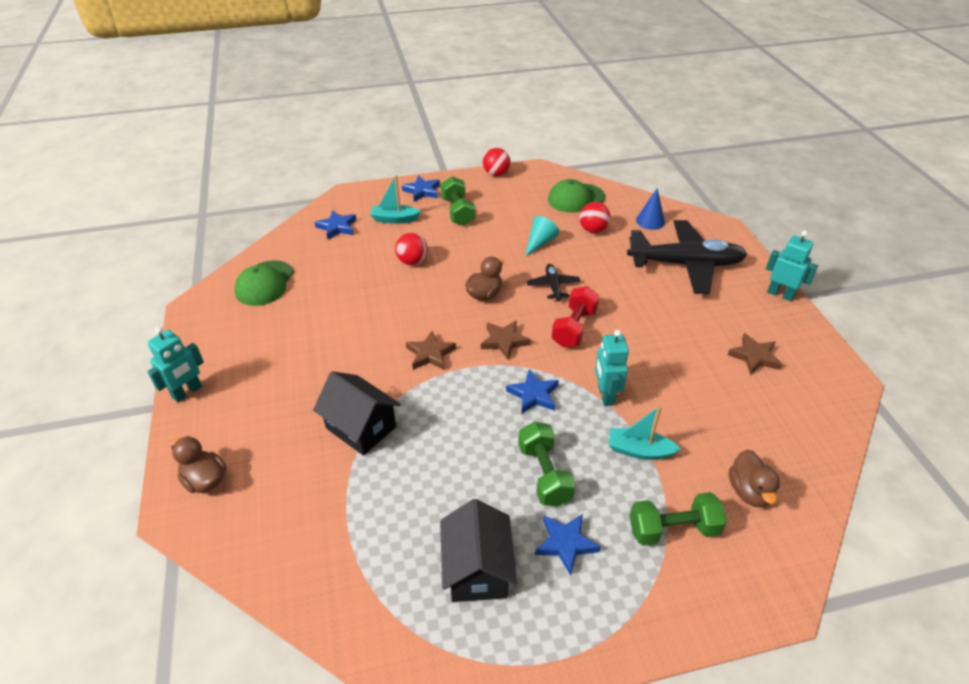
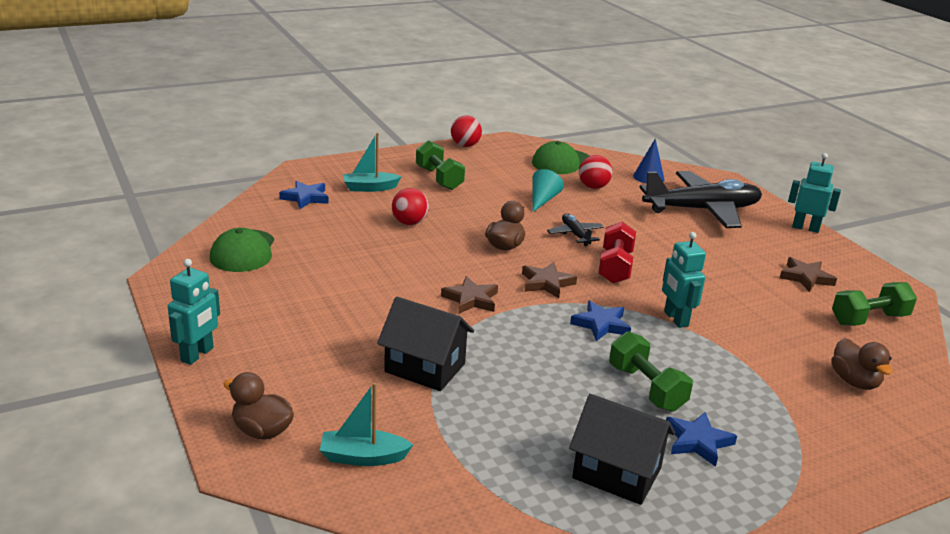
camera: 15 degrees left, 15 degrees down
(422, 191) = (389, 163): blue star -> none
(477, 569) = (617, 473): black house -> black house turned 45 degrees counterclockwise
(639, 450) = (732, 360): turquoise boat -> turquoise boat (363, 457)
(673, 529) = (798, 418): green dumbbell -> green dumbbell (869, 319)

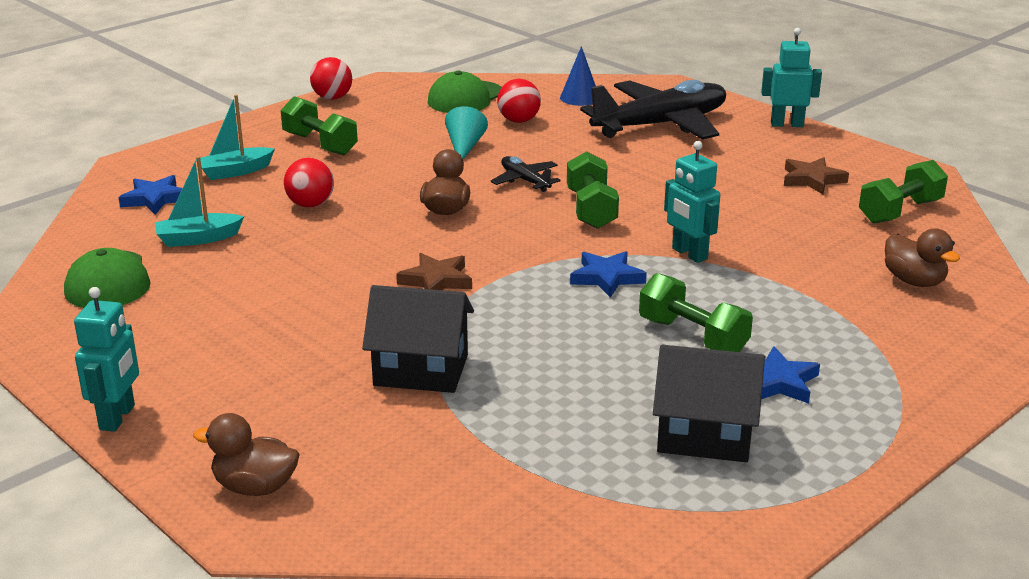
camera: 15 degrees left, 0 degrees up
(363, 457) = (399, 487): turquoise boat -> turquoise boat (198, 239)
(547, 283) = (519, 243): brown star -> none
(615, 267) = (591, 209): red dumbbell -> green dumbbell

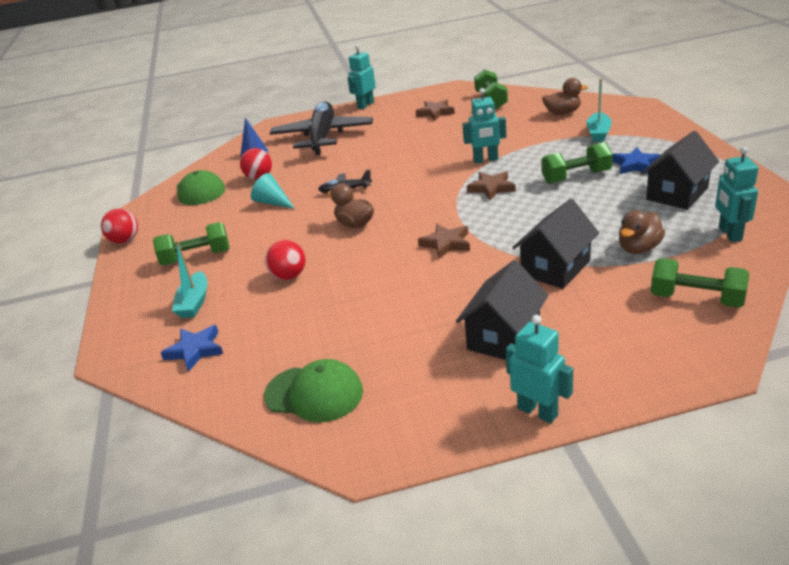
camera: 55 degrees left, 5 degrees up
(198, 239) = (289, 336): turquoise boat -> turquoise boat (598, 133)
(249, 366) = (503, 337): none -> black house
(255, 487) = (663, 356): brown duck -> brown duck (639, 248)
(591, 209) = (405, 177): green dumbbell -> green dumbbell (696, 299)
(605, 502) = (729, 234): none -> turquoise robot
(607, 277) = (491, 188): blue star -> brown star

